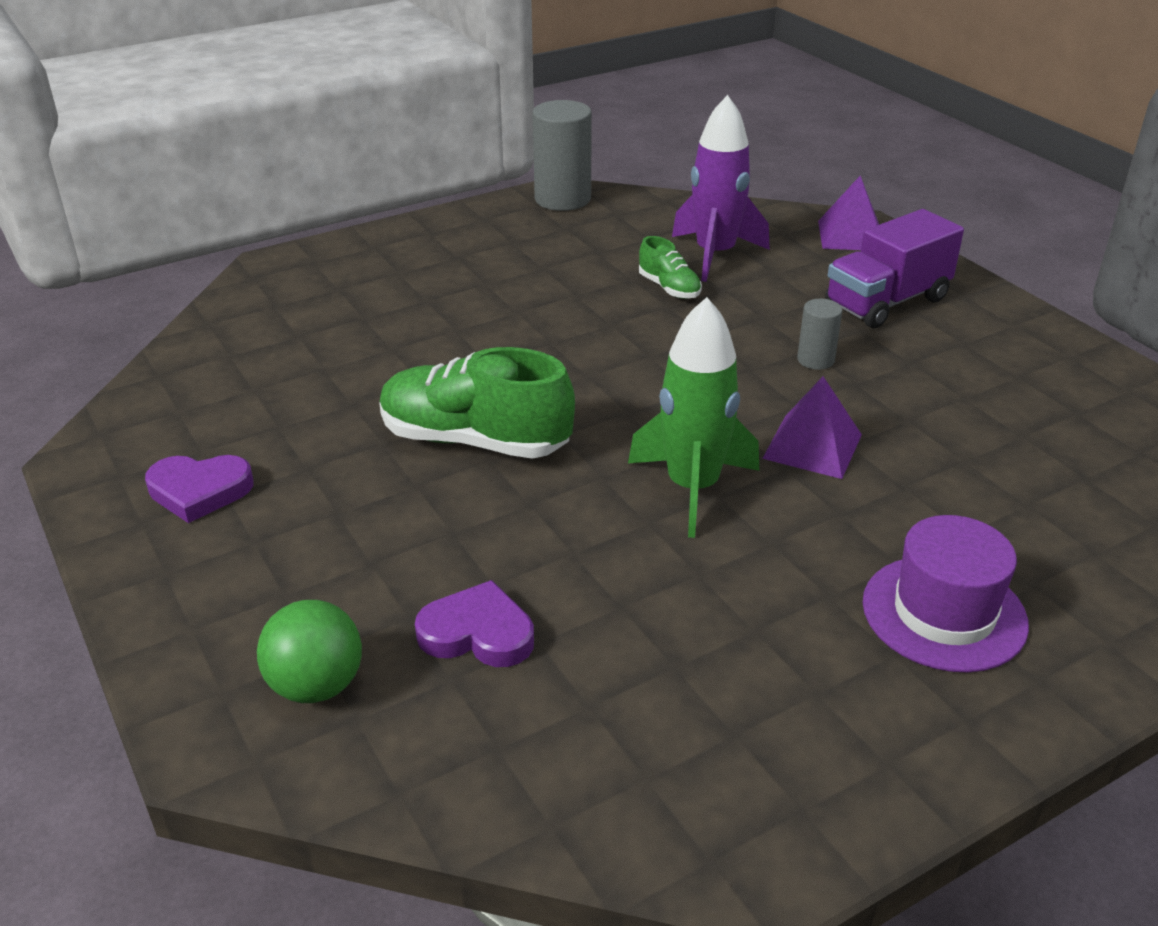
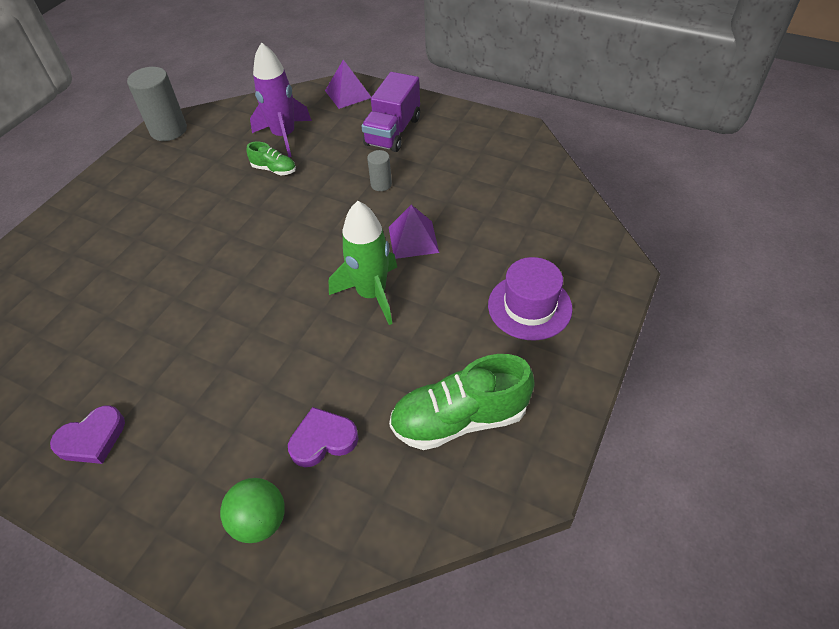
camera: 30 degrees left, 15 degrees up
(475, 441) = (235, 321): green shoe -> green shoe (459, 419)

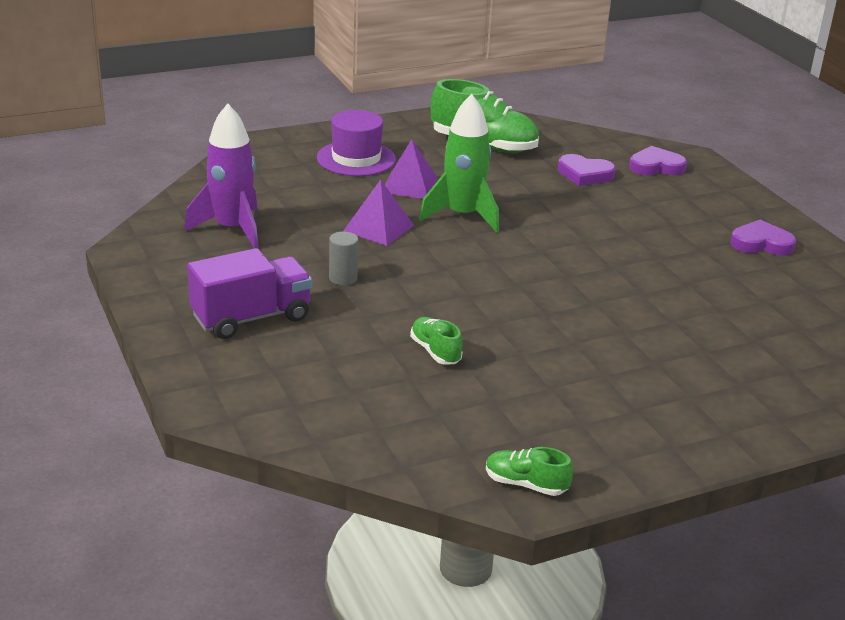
camera: 145 degrees left, 20 degrees down
(168, 130) = (525, 484): grey cylinder -> green shoe
(260, 521) = (656, 166): green ball -> purple heart
(284, 136) = (378, 384): purple rocket -> purple rocket (232, 229)
(348, 94) = (227, 393): purple pyramid -> purple pyramid (409, 185)

